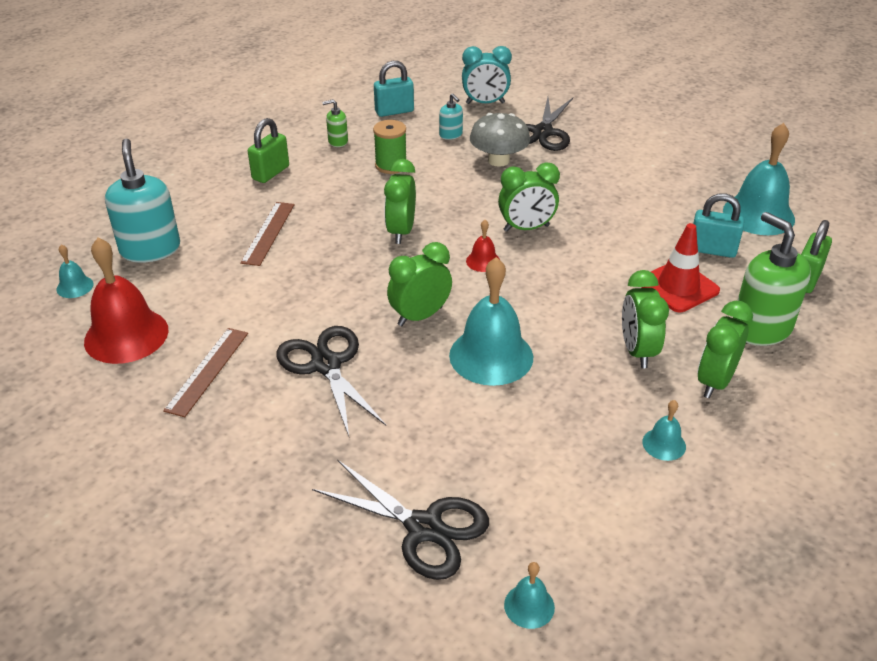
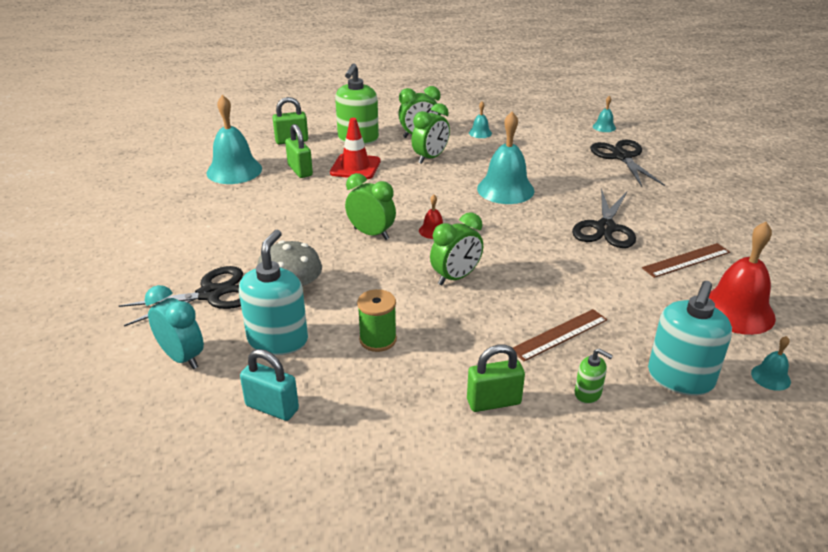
camera: 135 degrees left, 5 degrees down
(337, 141) = (383, 402): green soap dispenser -> green soap dispenser (588, 393)
(420, 316) = (518, 223): green clock -> none
(451, 135) = (278, 340): turquoise soap dispenser -> turquoise soap dispenser, size x2.07
(712, 250) = (300, 170): turquoise padlock -> green padlock

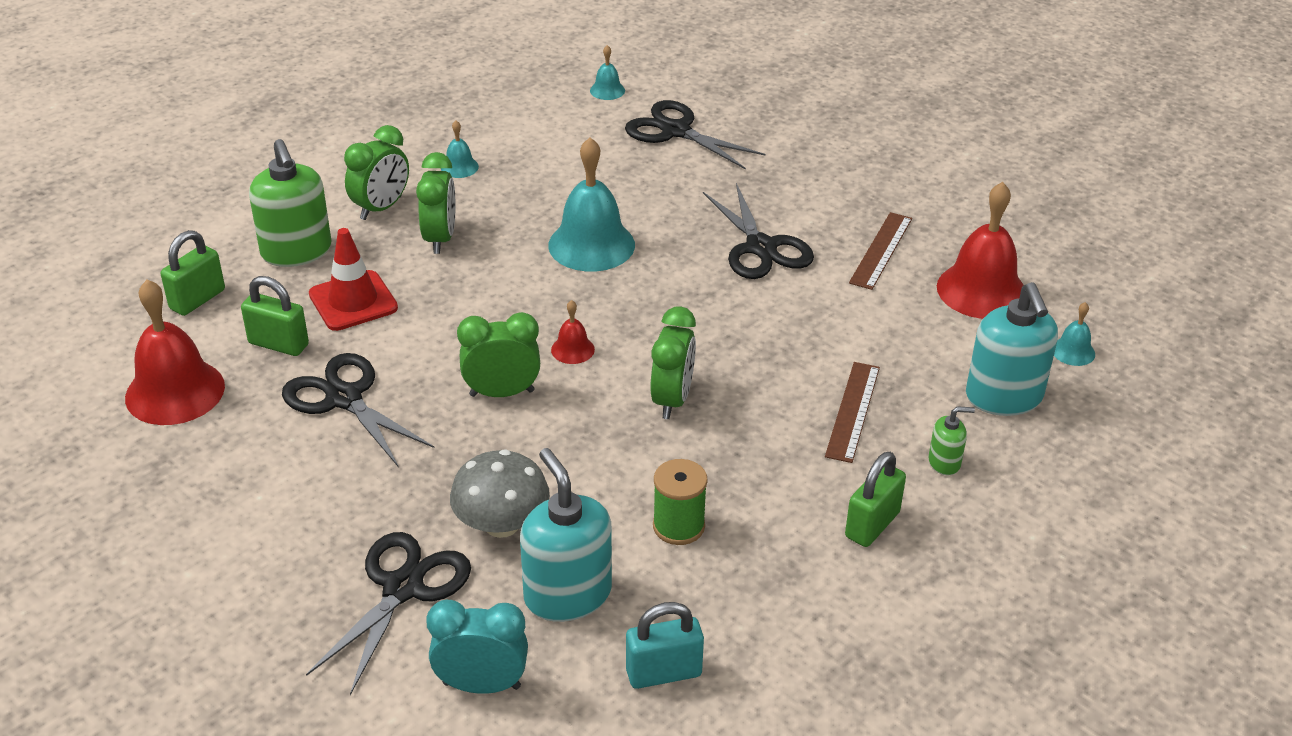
camera: 40 degrees left, 5 degrees up
(234, 170) = (175, 391): turquoise bell -> red bell
(297, 203) = (344, 398): none -> black scissors

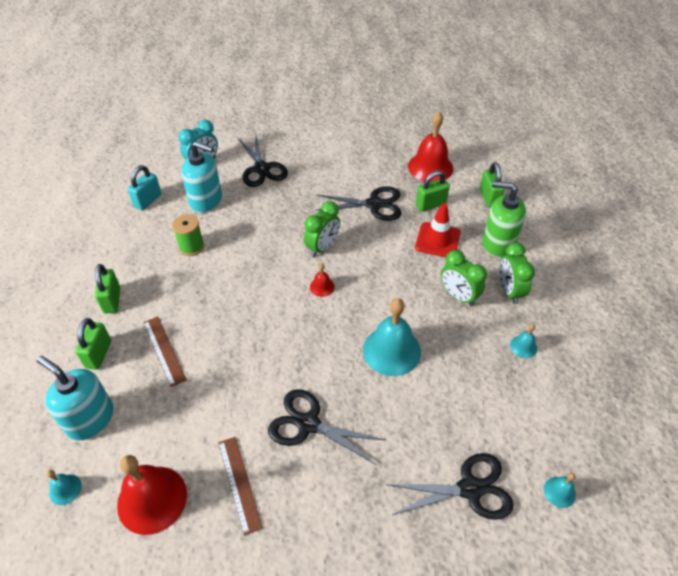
camera: 135 degrees right, 10 degrees up
(501, 524) = (256, 205): grey mushroom -> none
(672, 400) = (251, 295): green clock -> none
(944, 462) = (98, 354): green soap dispenser -> green padlock

